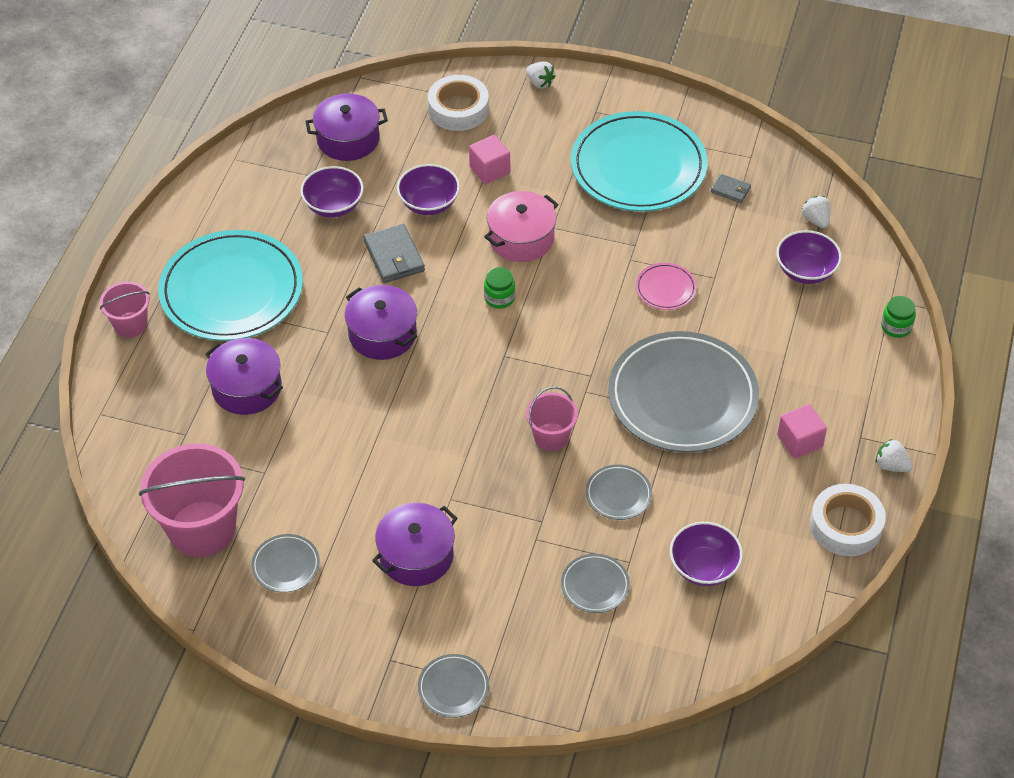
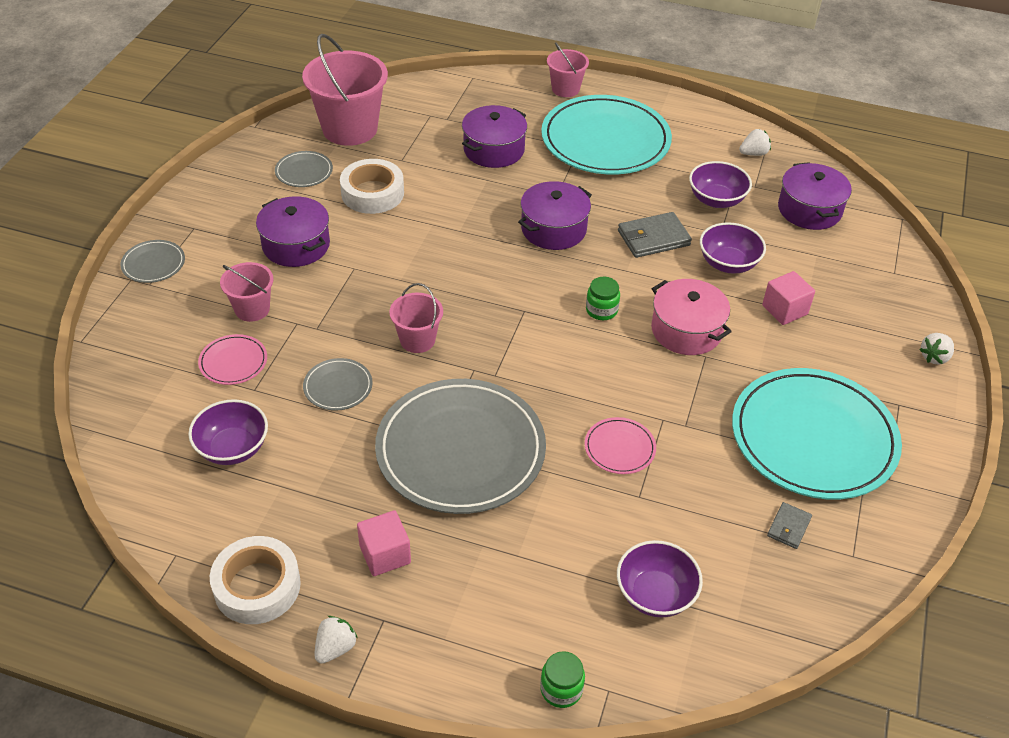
camera: 90 degrees right, 5 degrees down
(458, 109) = (873, 289): white tape -> white tape (372, 193)
(518, 581) = (252, 309): none -> pink bucket
(595, 585) = (233, 362): grey plate -> pink plate
(816, 220) = (748, 618): white strawberry -> white strawberry (753, 153)

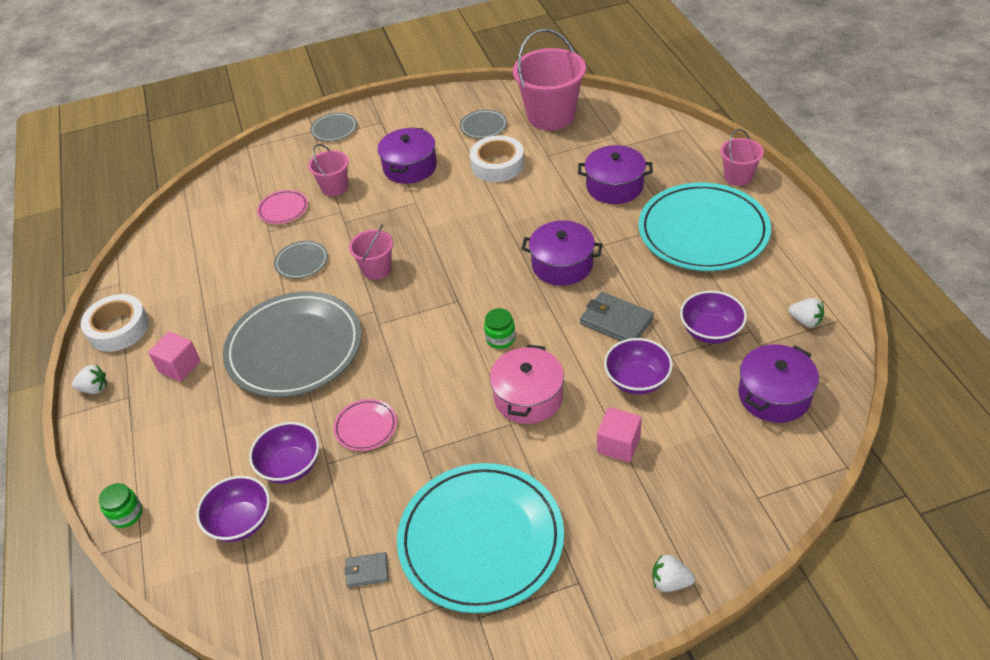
camera: 60 degrees right, 0 degrees up
(233, 448) = (214, 253): purple bowl -> purple bowl (290, 466)

